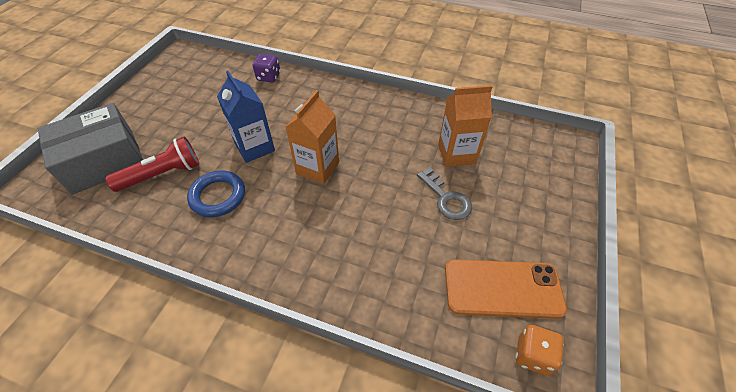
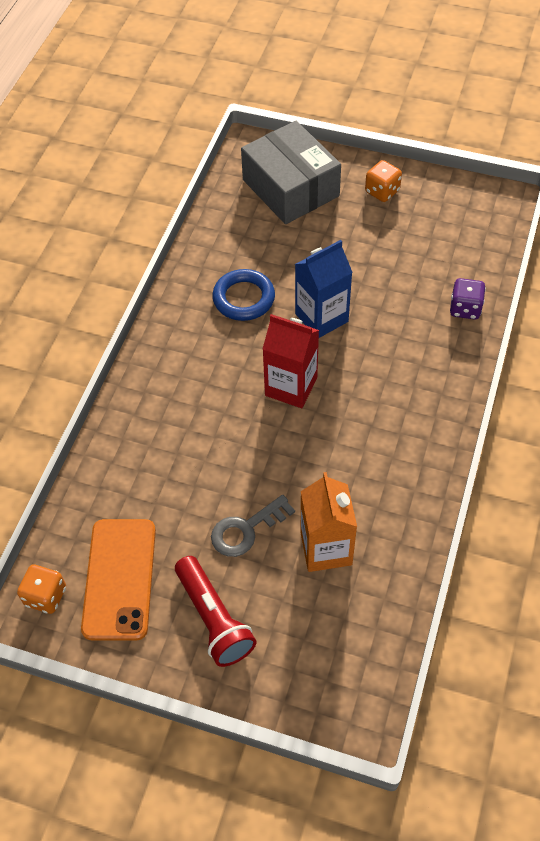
camera: 90 degrees right, 5 degrees up
(140, 107) = (382, 191): none -> orange dice
(162, 174) = (273, 243): red flashlight -> red flashlight (214, 619)
(317, 168) = (291, 386): orange carton -> red carton

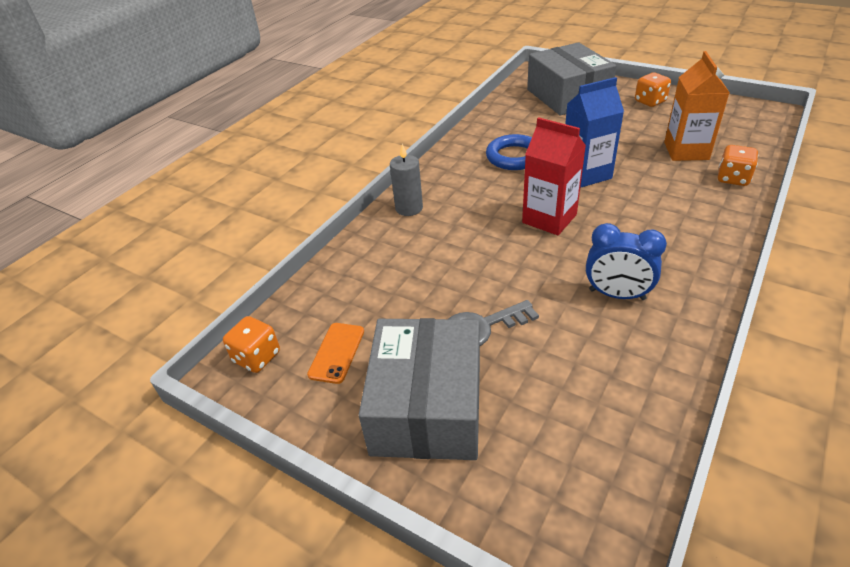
camera: 15 degrees right, 15 degrees down
(119, 579) = (336, 352): orange phone -> orange phone, size x0.53
(145, 389) = (409, 208): none -> grey candle
(214, 619) = (427, 406): red flashlight -> grey box
(326, 548) = (569, 356): orange carton -> orange carton (686, 151)
(361, 474) = (617, 294): none -> blue clock
(465, 309) = (733, 178): purple dice -> orange dice

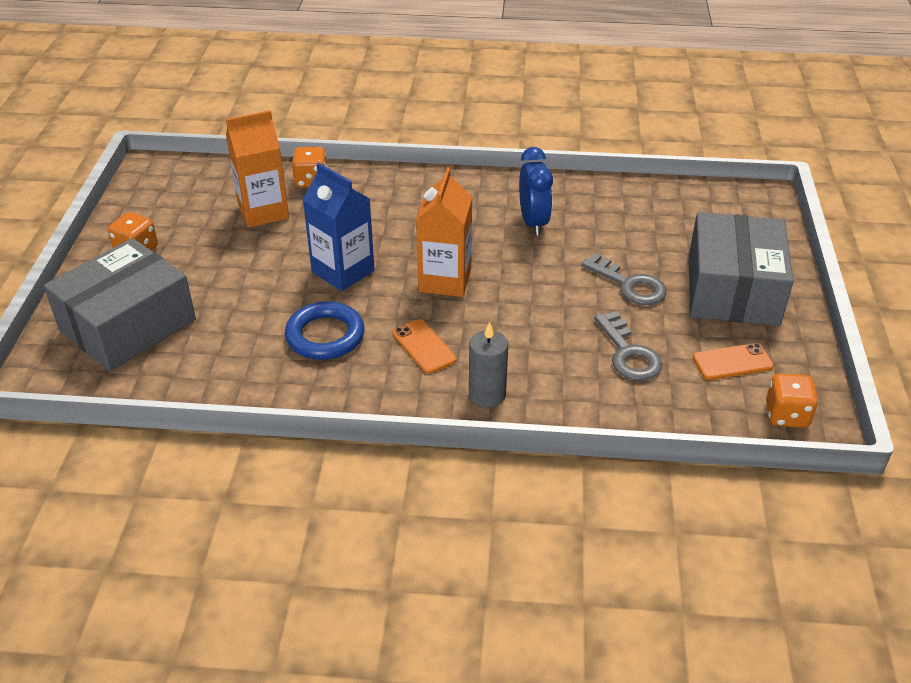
camera: 120 degrees left, 0 degrees up
(396, 291) = (628, 353): none -> grey key
(427, 406) = (732, 290): grey box -> grey box turned 60 degrees counterclockwise
(476, 193) = (424, 347): none -> orange phone
(549, 219) = (445, 280): red carton -> orange carton

